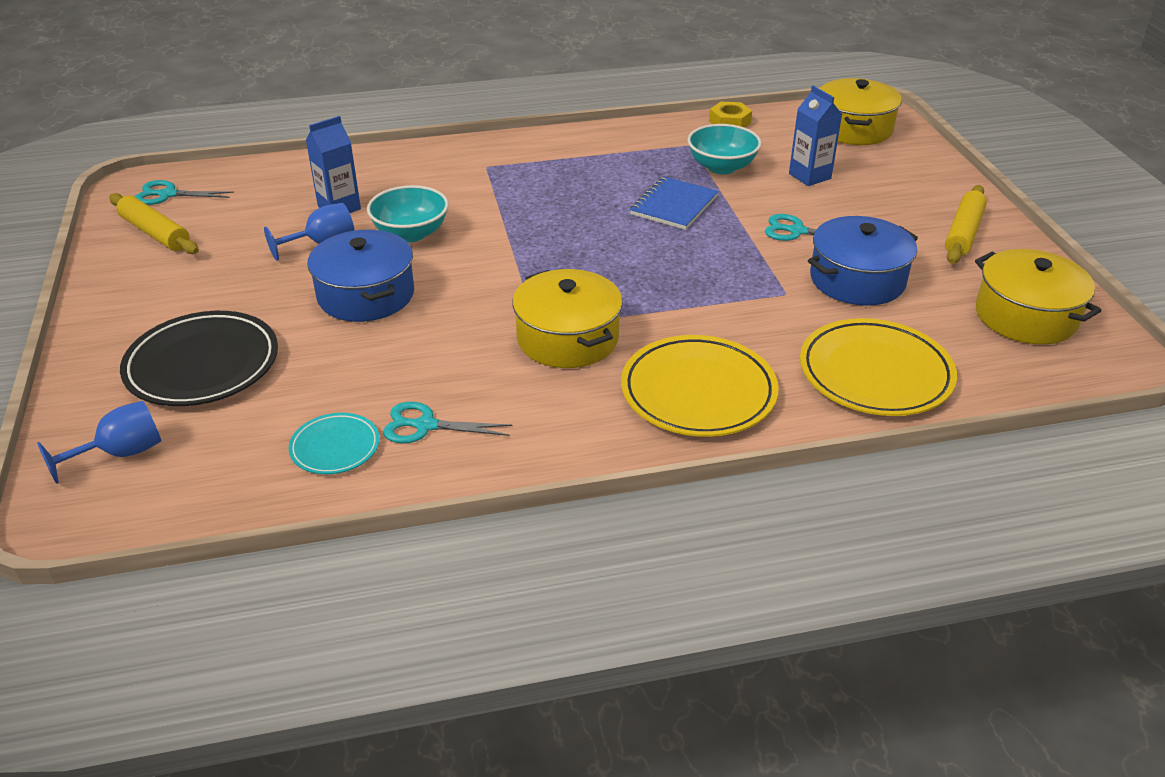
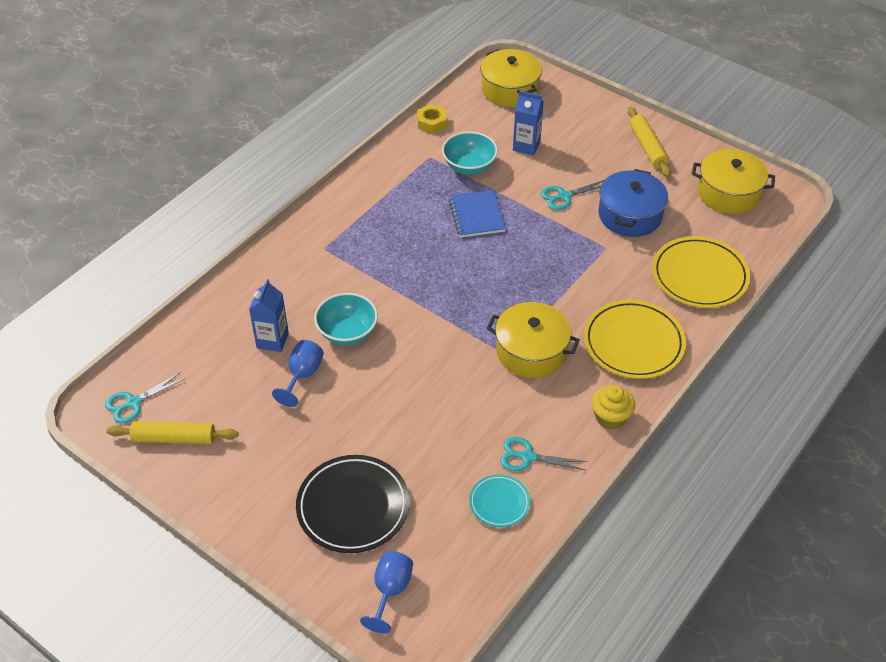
camera: 40 degrees left, 10 degrees up
(366, 295) = (381, 395): blue pot -> none
(425, 425) = (527, 457): turquoise scissors -> turquoise scissors turned 45 degrees clockwise
(570, 444) = (610, 417): none -> yellow cupcake

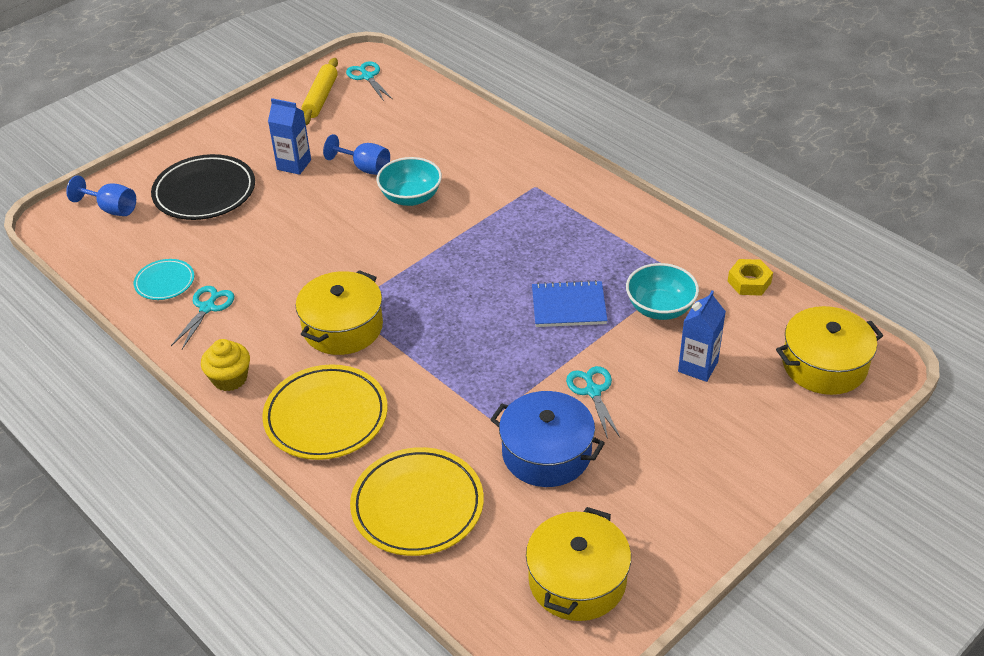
camera: 100 degrees right, 5 degrees down
(272, 340) = (415, 151): blue carton -> blue carton (294, 165)
(647, 147) = (689, 500): yellow rolling pin -> none

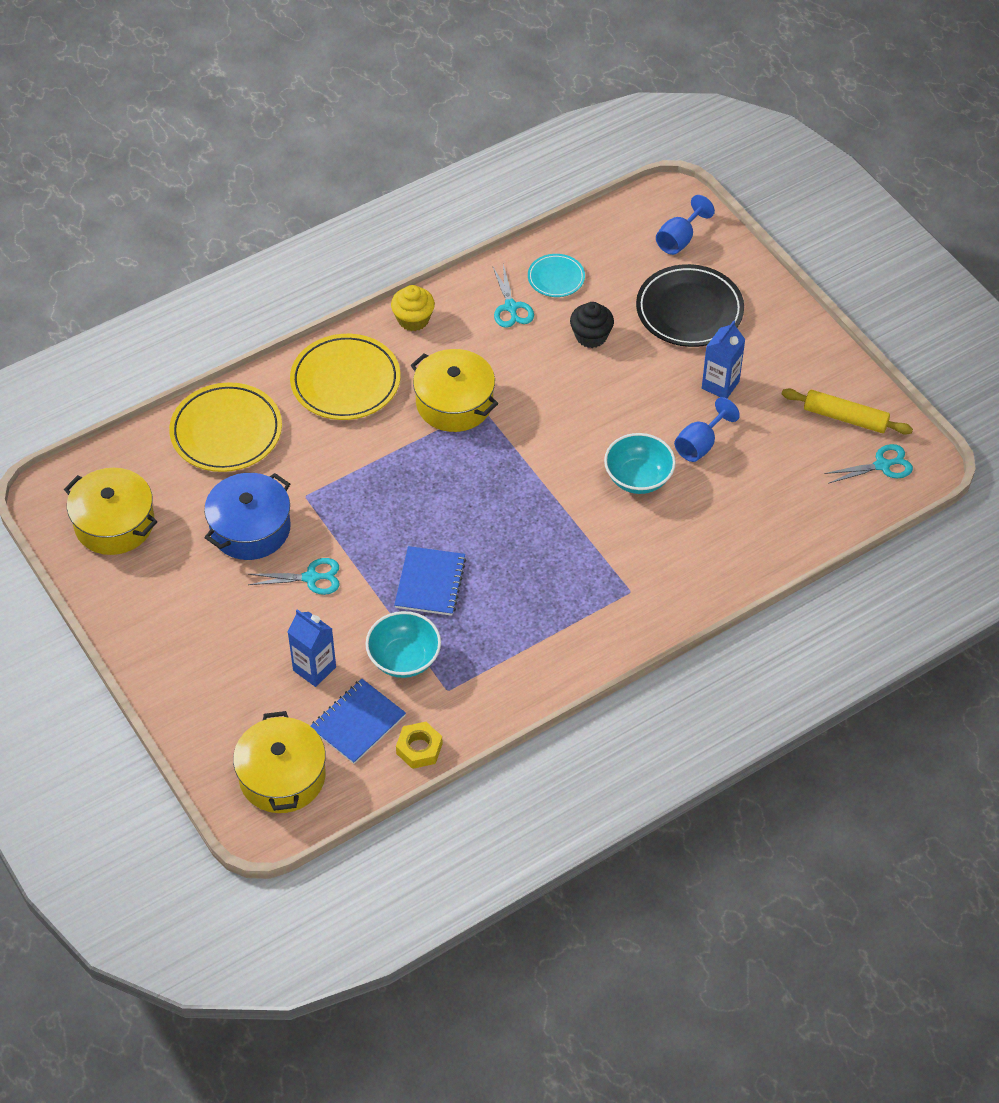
camera: 100 degrees right, 10 degrees up
(207, 308) = (511, 307): turquoise scissors -> turquoise scissors turned 45 degrees clockwise
(242, 248) = (591, 336): none -> black cupcake
(742, 326) = (357, 722): none -> blue notebook

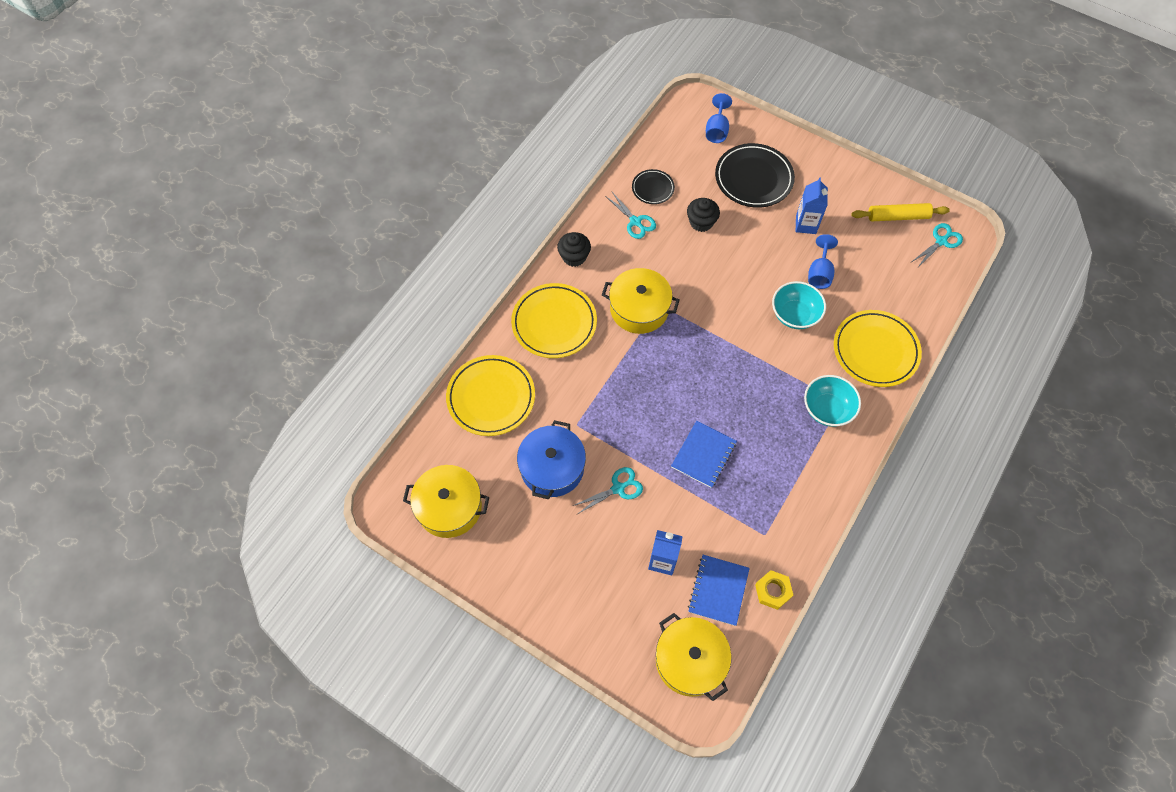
camera: 25 degrees left, 10 degrees up
(404, 659) = (720, 523): turquoise bowl -> turquoise bowl (827, 409)
(413, 319) = (574, 257): yellow cupcake -> black cupcake
(430, 583) = (703, 455): blue notebook -> blue notebook turned 45 degrees clockwise
(556, 278) = (653, 188): turquoise plate -> black plate
(712, 553) = (875, 350): none -> yellow plate

